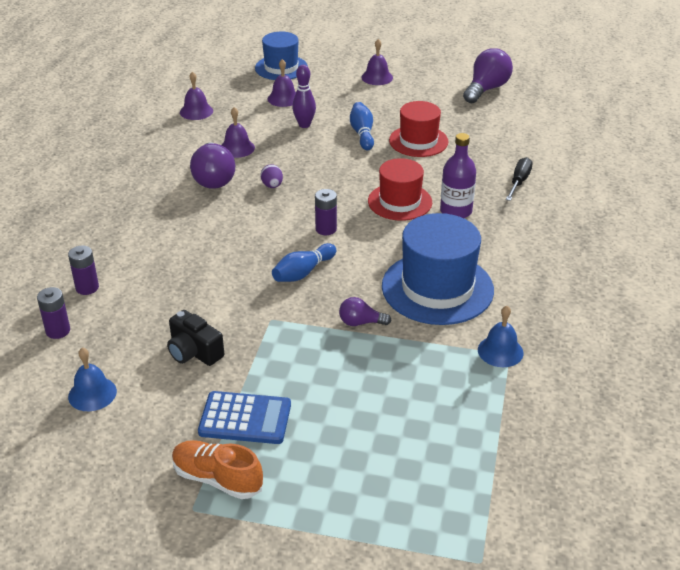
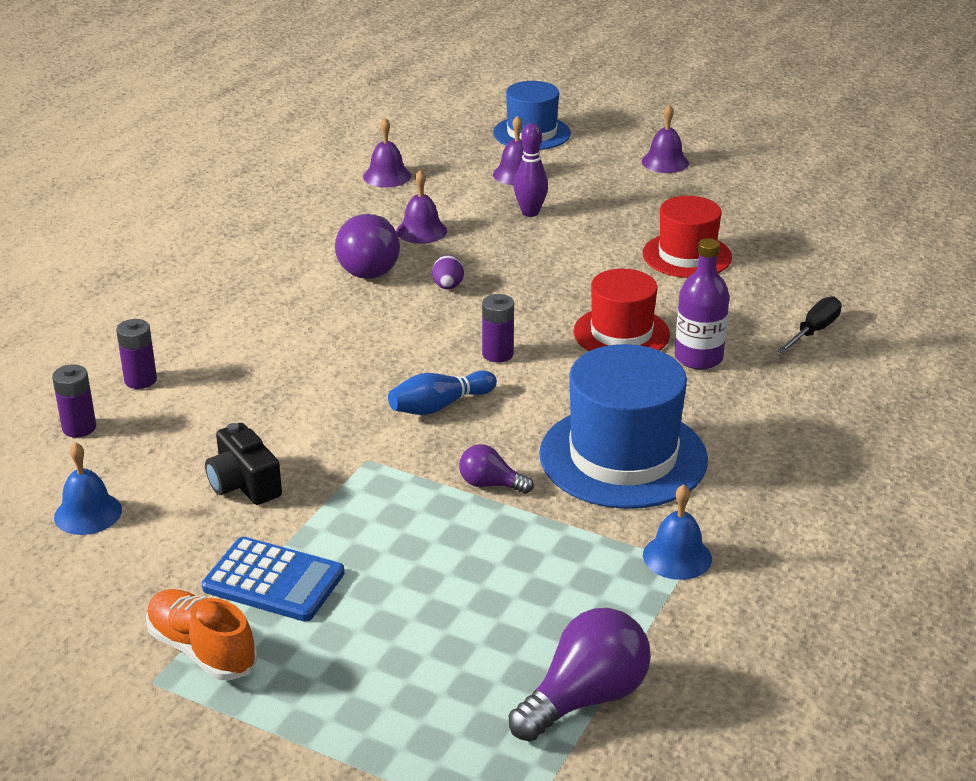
camera: 15 degrees right, 5 degrees down
(362, 133) = (608, 235): blue bowling pin -> none
(486, 89) = (823, 198): purple light bulb -> purple light bulb (585, 698)

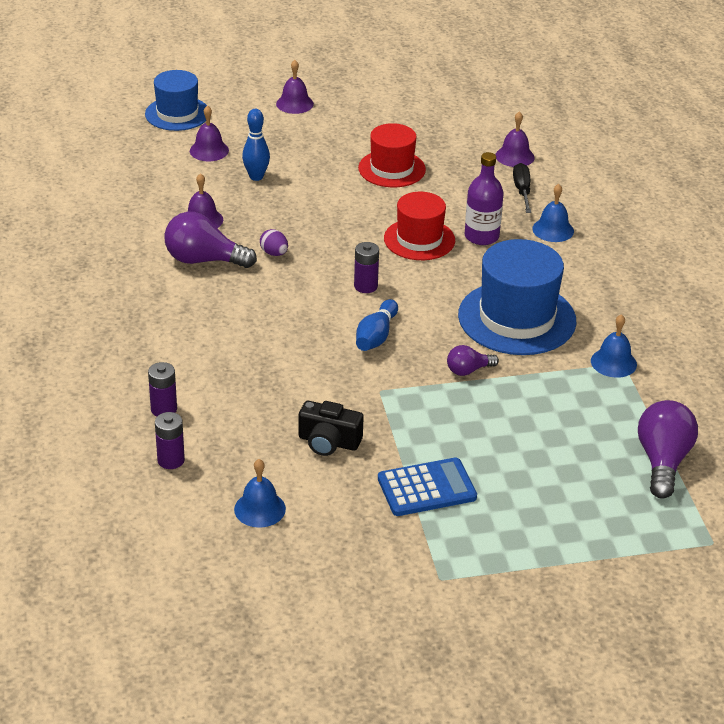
camera: 40 degrees left, 5 degrees up
(202, 650) = (442, 547): orange shoe -> none
(371, 266) = (204, 260): purple light bulb -> purple light bulb turned 135 degrees clockwise
(387, 176) = (120, 187): purple bell -> purple bell (514, 156)
(530, 213) = (256, 177): purple bowling pin -> blue bowling pin
(797, 385) = (553, 230): none -> blue bell

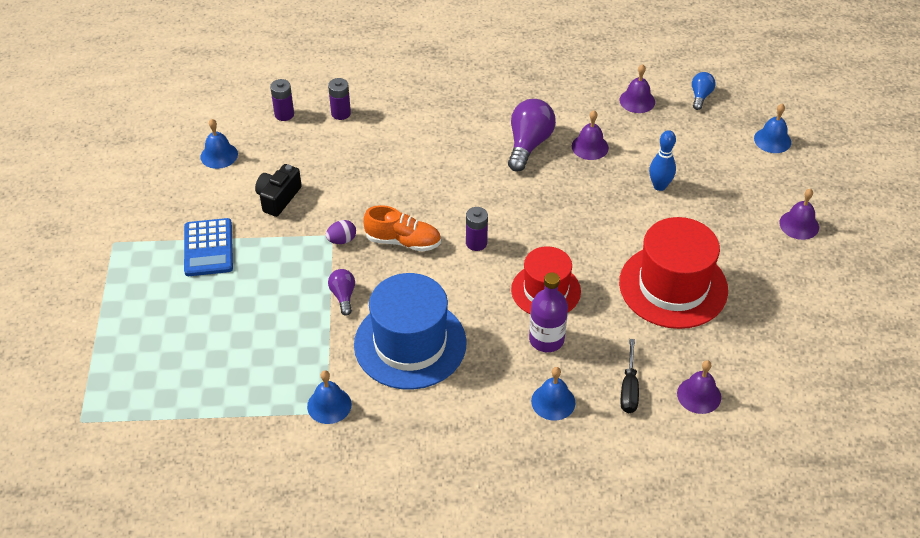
camera: 100 degrees right, 10 degrees up
(111, 153) = (700, 96): none -> blue light bulb
(177, 114) = (772, 140): blue hat -> blue bell
(209, 150) = (706, 157): purple bell -> purple bell (637, 101)
(274, 253) = (534, 188): purple egg -> purple egg (342, 240)
(376, 336) = (403, 241): blue bowling pin -> orange shoe
(392, 169) = (673, 286): red hat -> red hat, size x1.56
(522, 190) = (629, 389): black screwdriver -> black screwdriver turned 90 degrees clockwise
(663, 461) = (187, 410): purple light bulb -> none

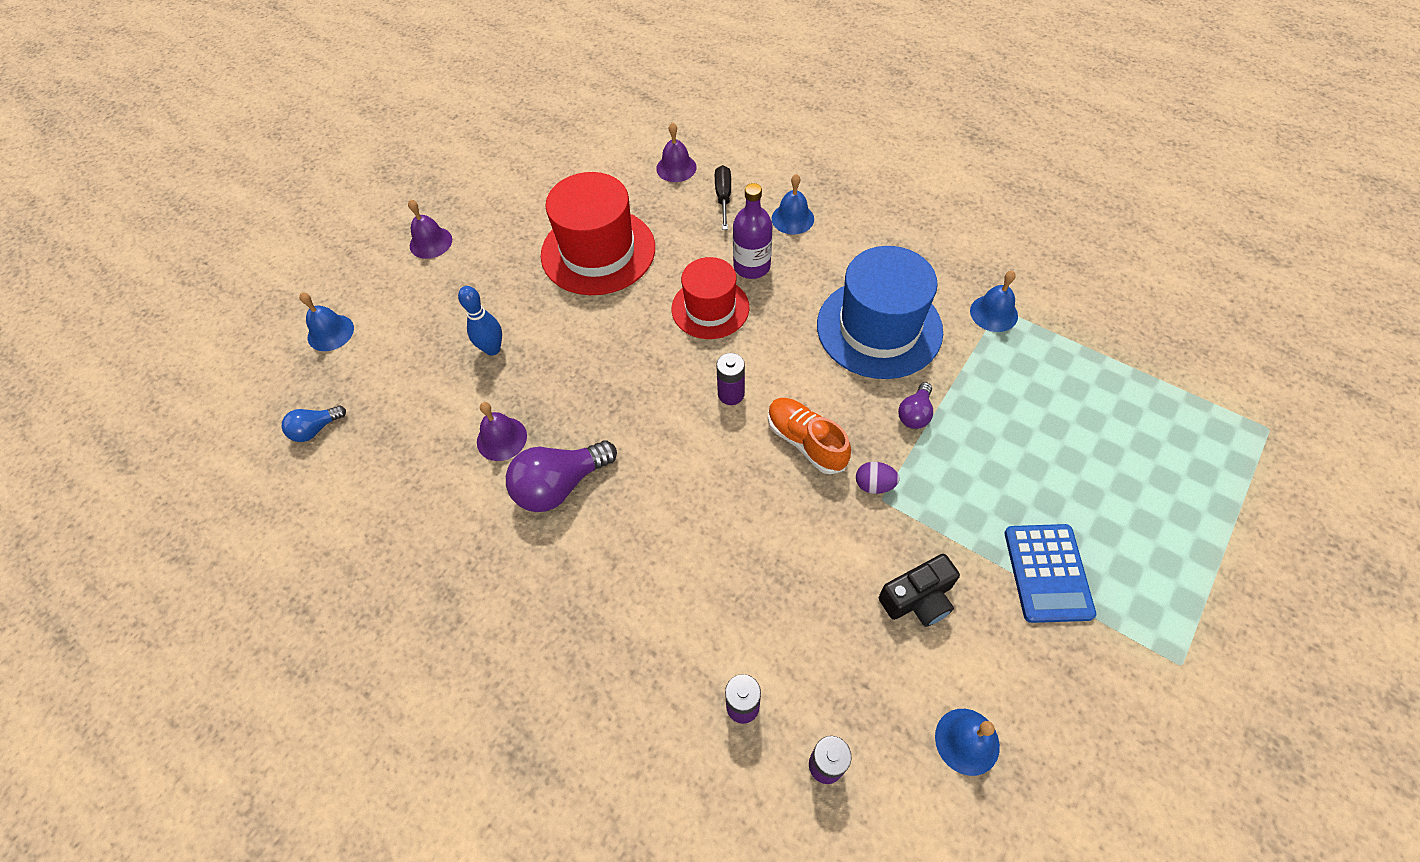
camera: 140 degrees left, 10 degrees up
(208, 248) = (1047, 573): blue calculator -> blue calculator turned 150 degrees clockwise
(629, 389) = (723, 197): black screwdriver -> black screwdriver turned 45 degrees counterclockwise
(637, 101) = (382, 468): purple bell -> none

